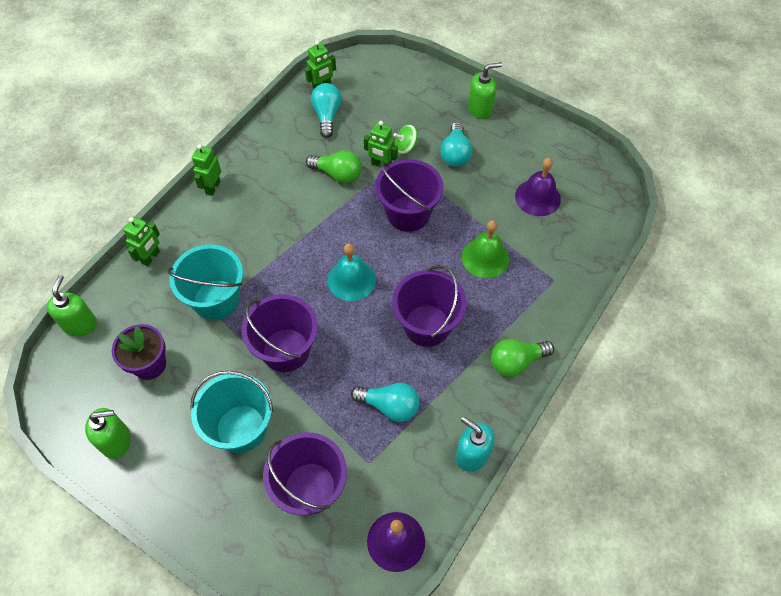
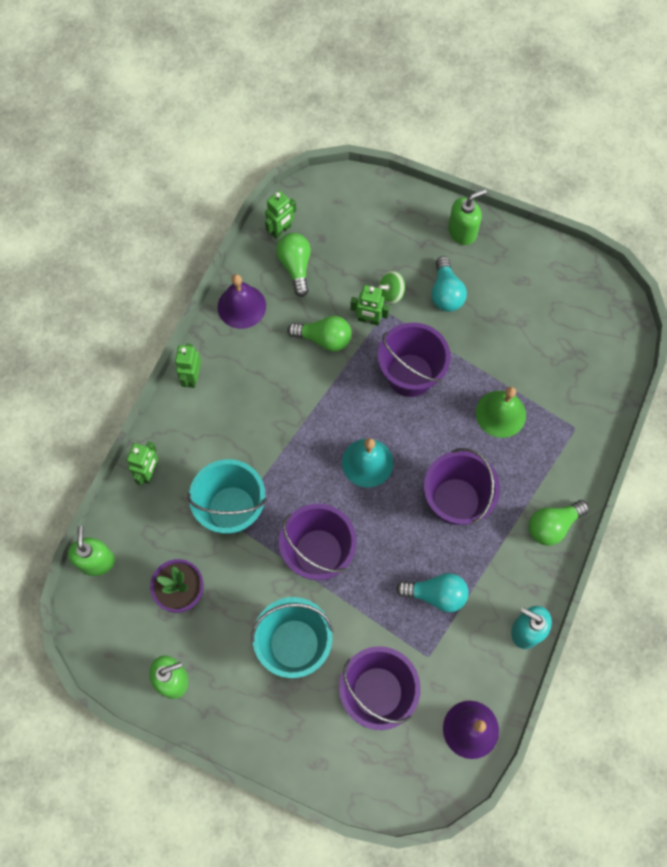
camera: 10 degrees left, 10 degrees up
(327, 116) = (295, 267): turquoise light bulb -> green light bulb
(537, 197) = (543, 333): purple bell -> purple bell (241, 306)

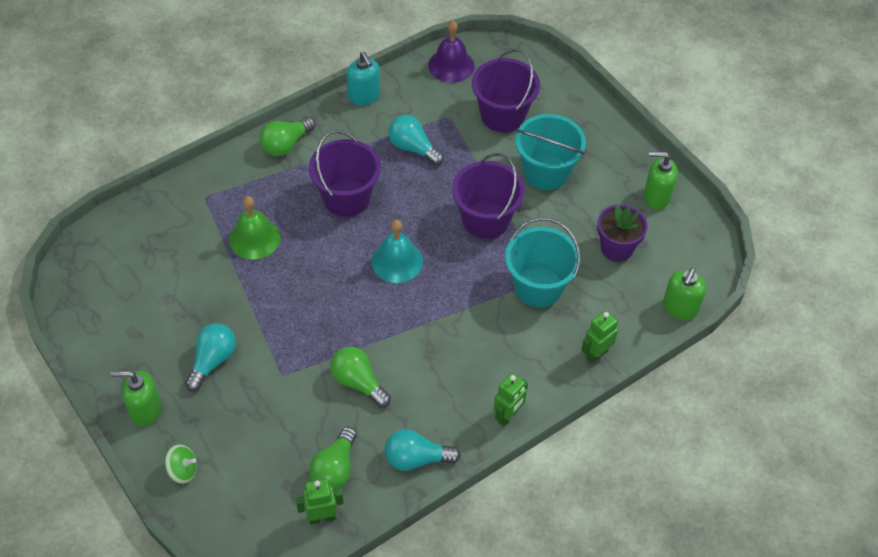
camera: 150 degrees left, 15 degrees down
(241, 306) = (416, 458): purple bell -> turquoise light bulb
(369, 320) = (303, 376): green robot -> none
(391, 293) = (263, 389): green spinning top -> green spinning top (183, 470)
(410, 375) = (305, 309): purple bucket -> none
(552, 525) = (286, 144): green light bulb -> green light bulb turned 135 degrees clockwise

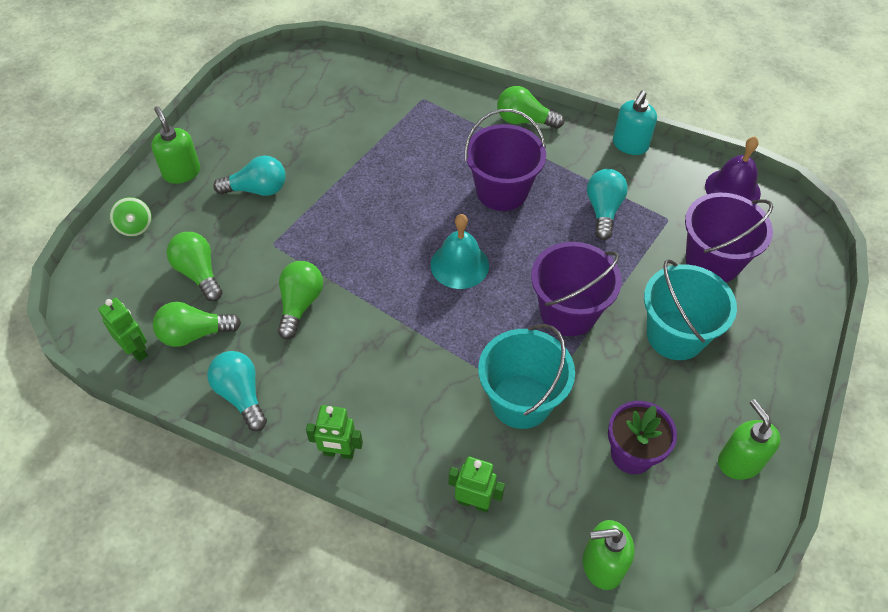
camera: 60 degrees right, 0 degrees up
(254, 238) = (405, 151): green bell -> none
(273, 441) = (198, 273): none -> green light bulb

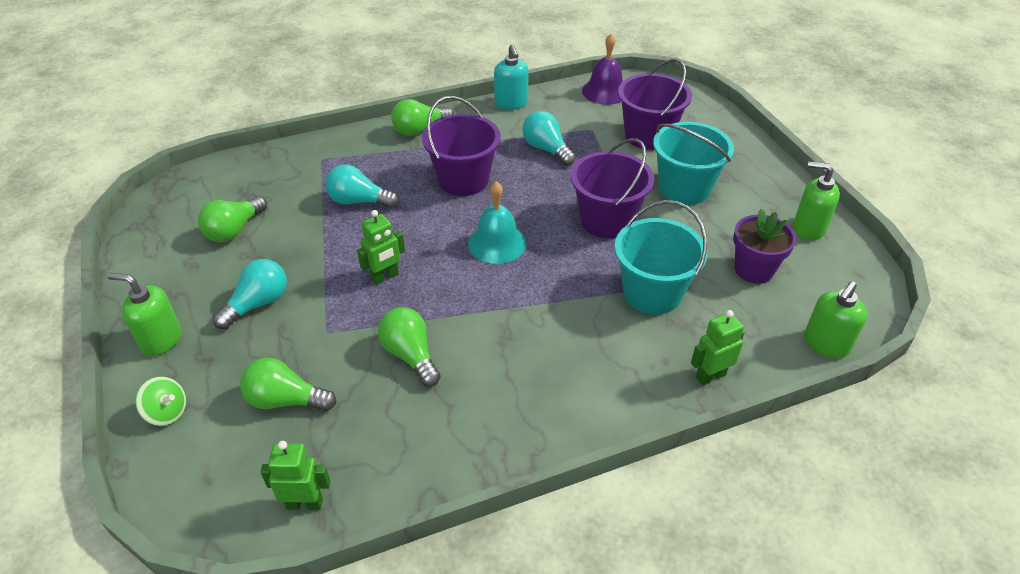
camera: 45 degrees left, 10 degrees down
(194, 334) = (345, 447): green light bulb -> green light bulb (234, 230)
(241, 395) = (450, 455): turquoise light bulb -> turquoise light bulb (359, 201)
(339, 452) = (581, 427): green robot -> green robot (385, 277)

